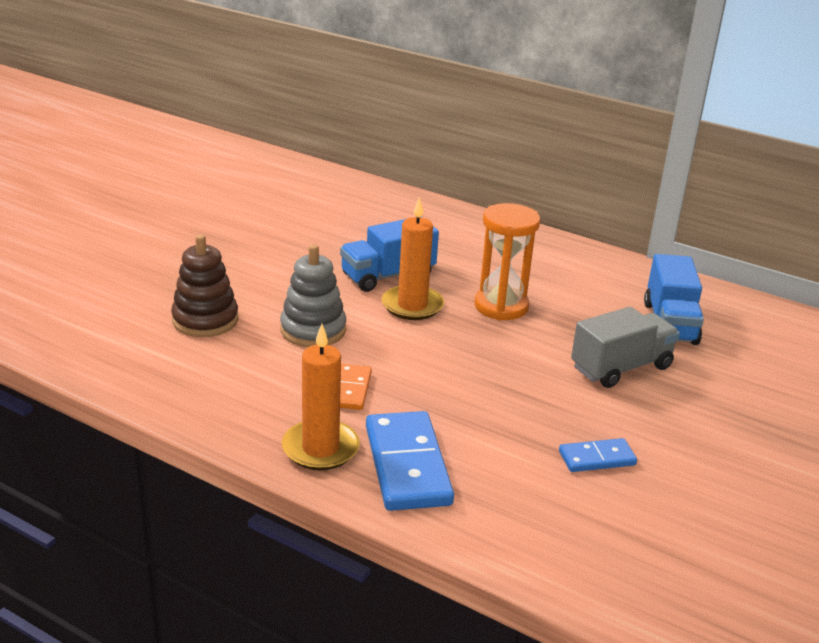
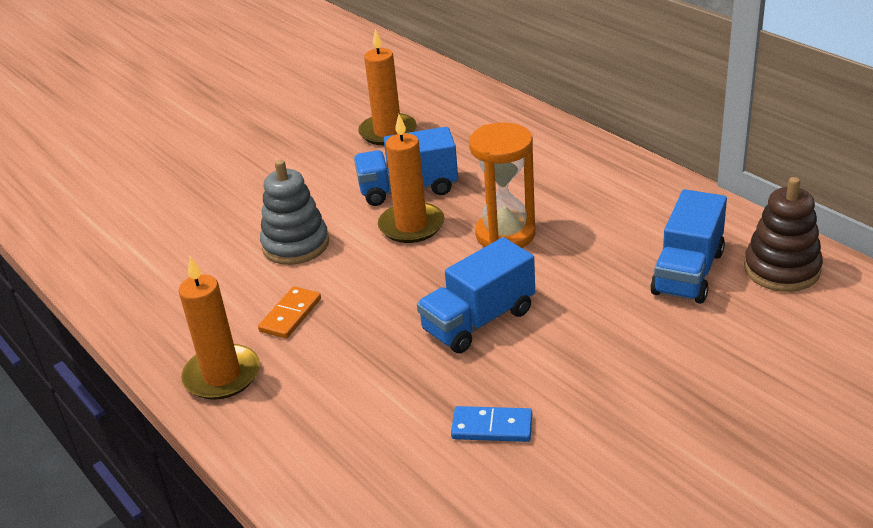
camera: 25 degrees right, 5 degrees up
(205, 320) = (203, 225): brown stacking toy -> brown stacking toy (781, 269)
(335, 230) = (388, 132): none -> orange candle
(407, 465) = (292, 405): blue domino -> none
(526, 376) = (478, 321): none -> blue truck
(621, 367) = (592, 322): grey truck -> none

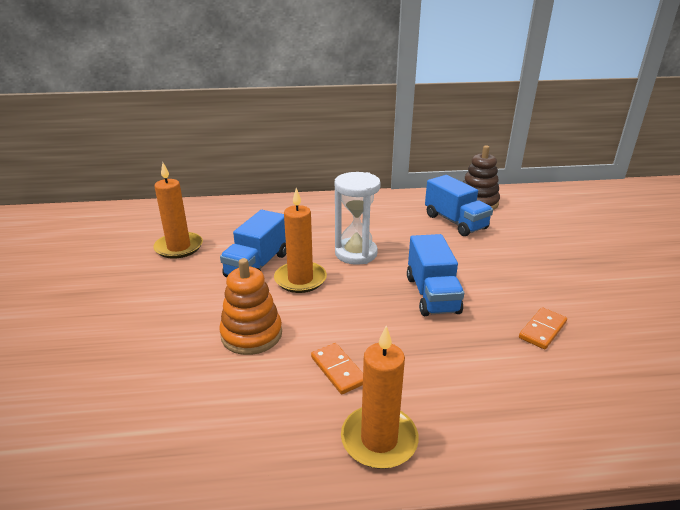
camera: 60 degrees left, 5 degrees down
(295, 245) = (251, 334): grey stacking toy -> orange stacking toy
(492, 427) = (542, 330): blue domino -> orange domino
(505, 234) = (356, 253): orange hourglass -> white hourglass

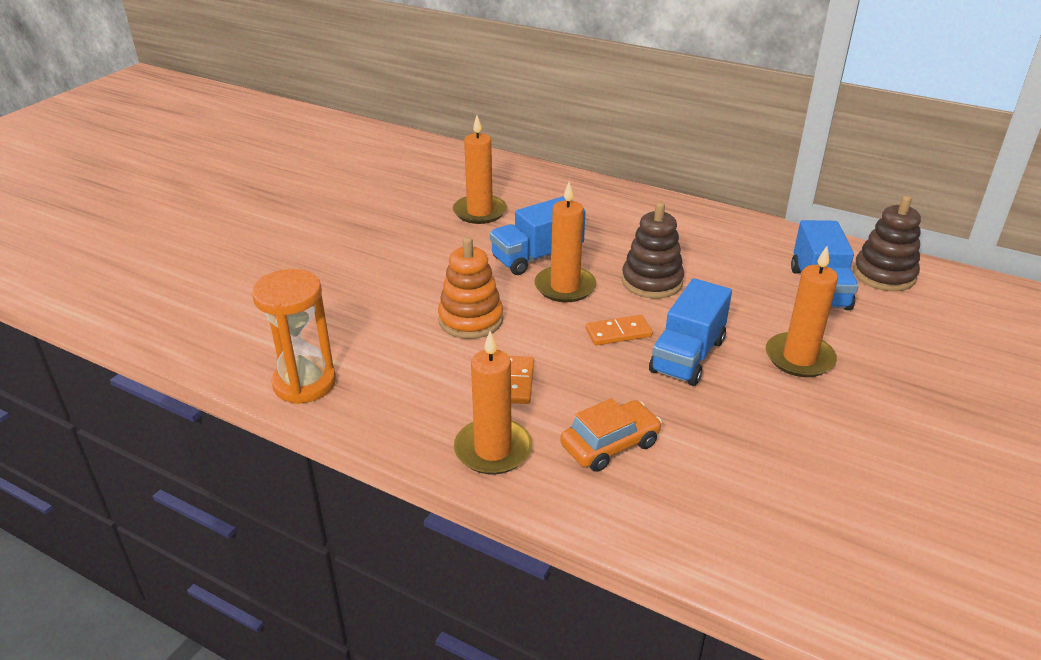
camera: 35 degrees right, 5 degrees up
(141, 470) = (304, 383): none -> orange hourglass
(356, 253) = (652, 282): white hourglass -> brown stacking toy
(455, 386) = (610, 444): none -> orange car
(494, 268) = (799, 358): none -> orange candle
(542, 330) = (771, 441): orange domino -> orange domino (618, 333)

